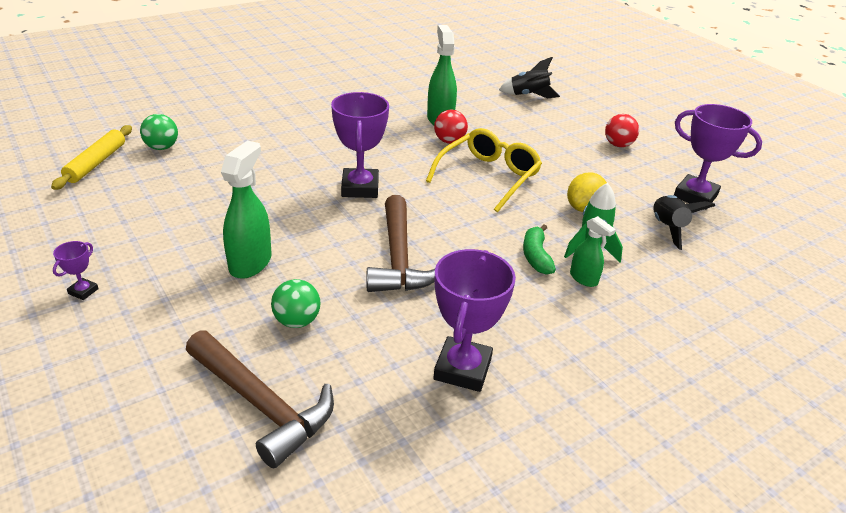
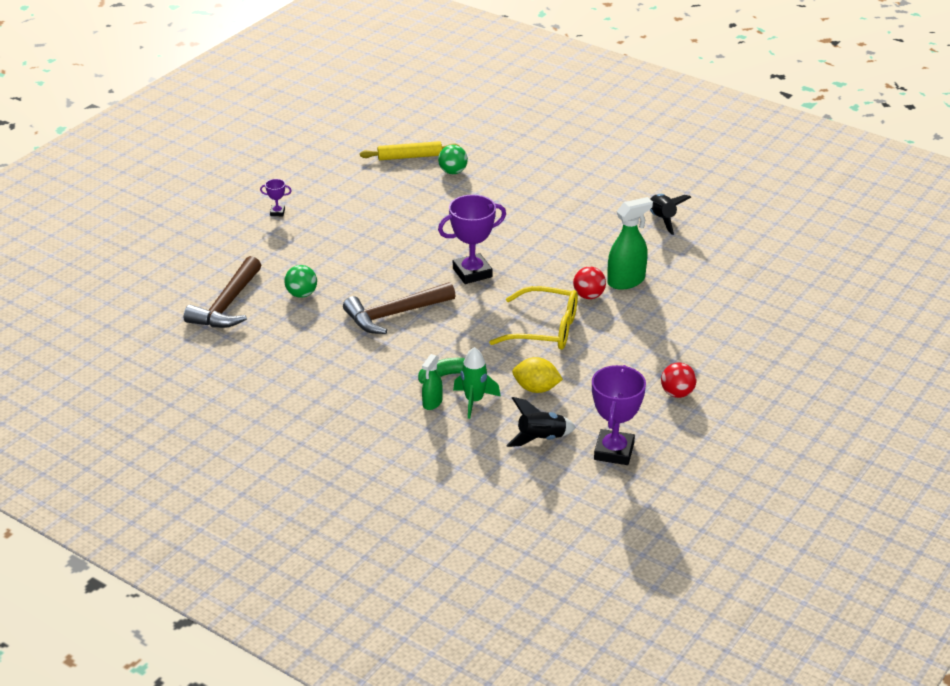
camera: 70 degrees right, 0 degrees up
(250, 263) = (345, 258): green spray bottle -> none
(462, 369) = (299, 368): purple trophy -> none
(528, 95) = (735, 321): black rocket -> black rocket (662, 220)

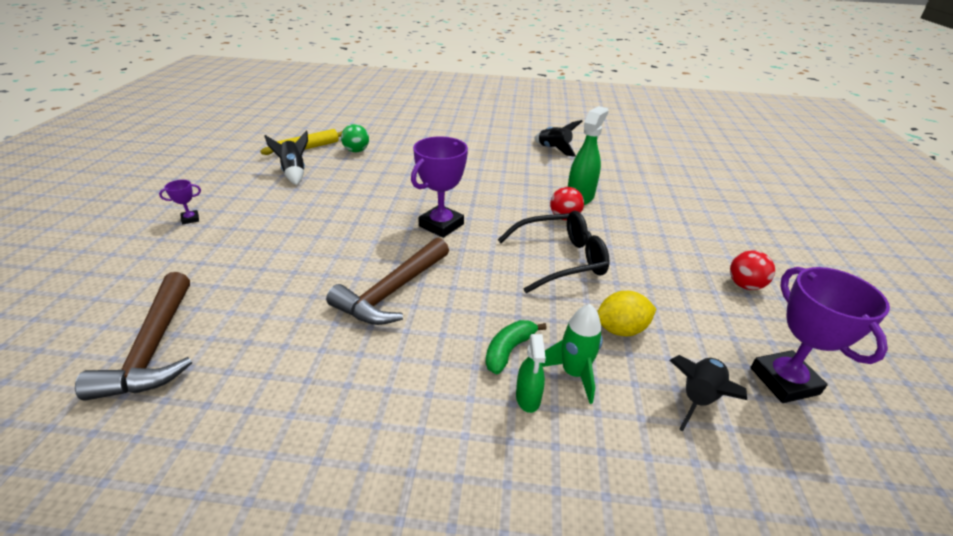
camera: 30 degrees left, 0 degrees up
(301, 294) = (260, 301): green ball -> none
(380, 185) = (294, 173): none -> black rocket
(545, 329) = (560, 259): yellow glasses -> black glasses

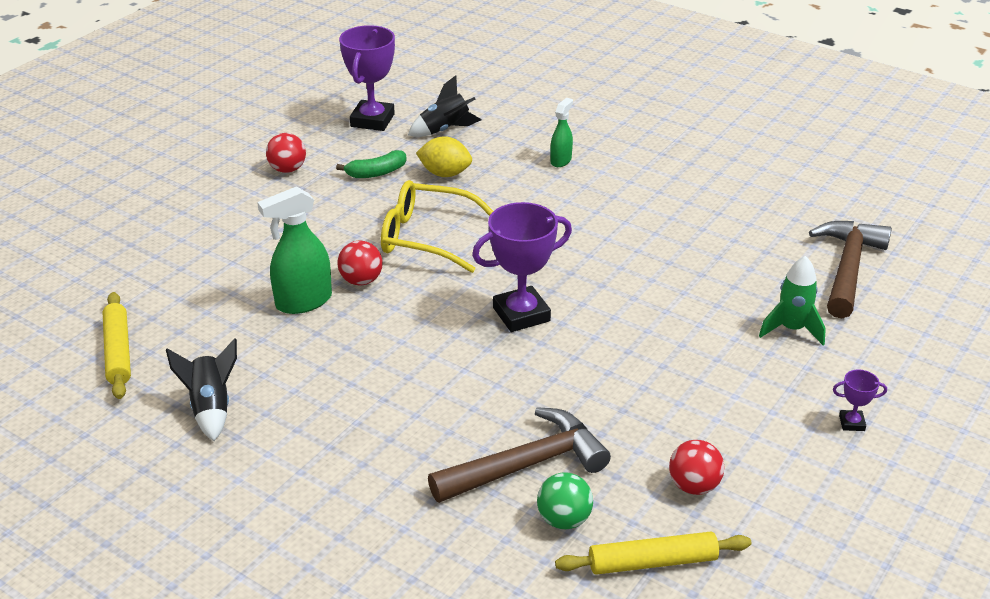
camera: 150 degrees left, 0 degrees up
(294, 173) = (694, 486): black rocket -> red ball
(392, 291) = (621, 255): brown hammer -> brown hammer (526, 465)
(509, 350) = (550, 187): green banana -> green banana (376, 173)
(560, 259) = (426, 237): black glasses -> yellow glasses
(573, 373) = (515, 162): green rocket -> green rocket (791, 329)
(629, 157) = (118, 352): none -> yellow rolling pin

